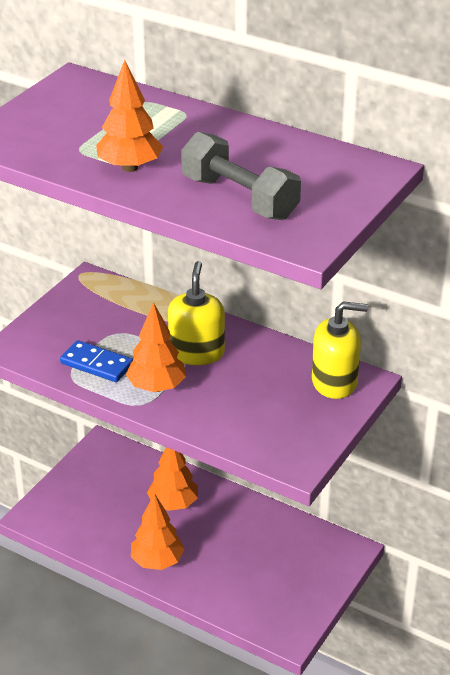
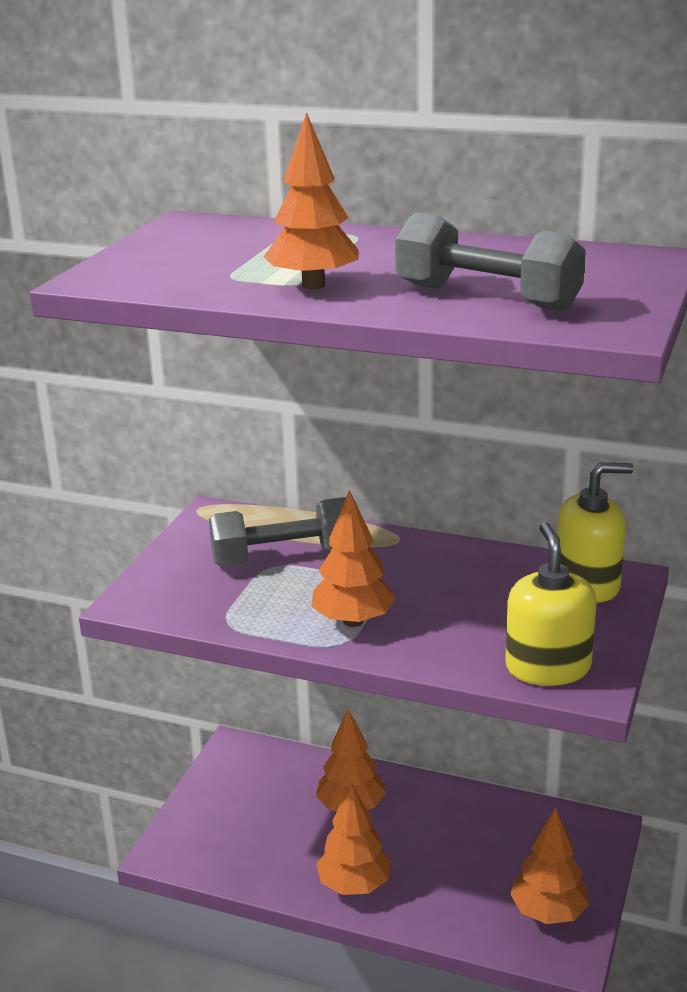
camera: 10 degrees left, 10 degrees down
(97, 364) = (259, 605): blue domino -> none
(127, 326) = (284, 557): none -> grey dumbbell
(196, 352) = (389, 575): yellow soap dispenser -> yellow soap dispenser (548, 667)
(286, 603) = (548, 912): none -> orange tree

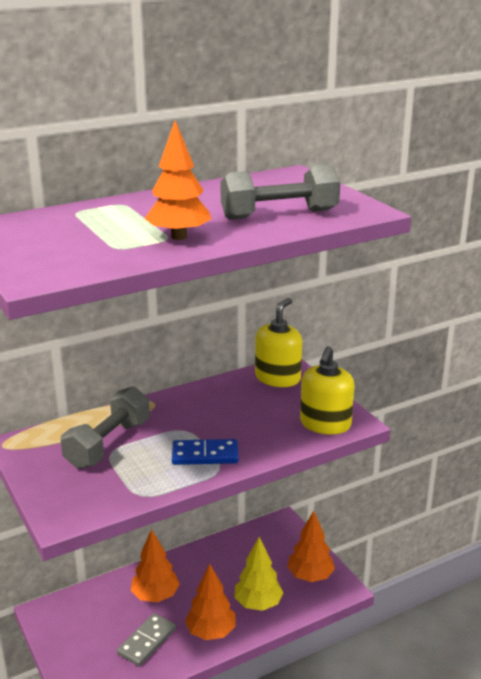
camera: 50 degrees left, 0 degrees up
(283, 845) = (147, 641): none -> grey domino
(353, 621) = (205, 455): orange tree -> blue domino
(444, 895) = (258, 604): none -> yellow tree
(548, 667) = (325, 424): yellow soap dispenser -> yellow soap dispenser turned 105 degrees counterclockwise

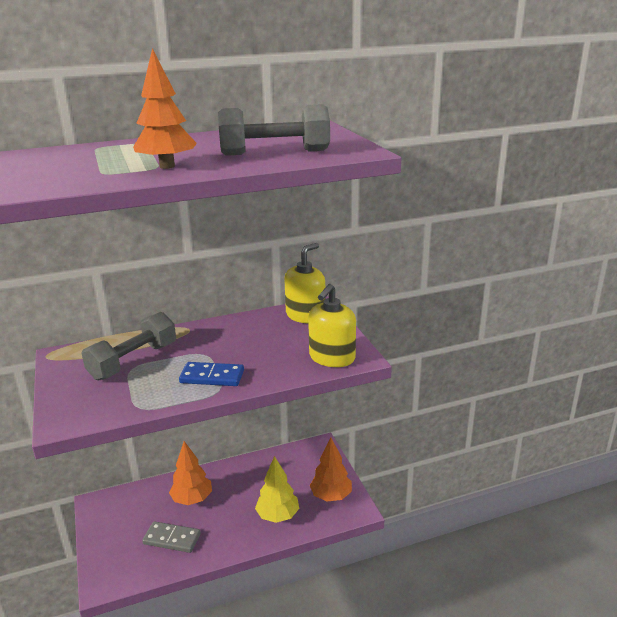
camera: 10 degrees right, 0 degrees up
(147, 641) = (172, 539): grey domino -> grey domino turned 60 degrees clockwise
(211, 632) = (229, 537): orange tree -> none

